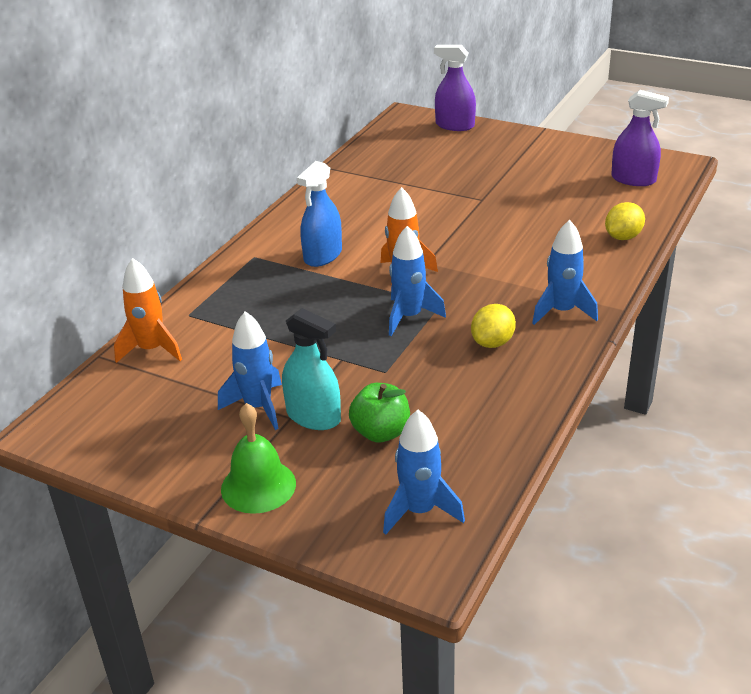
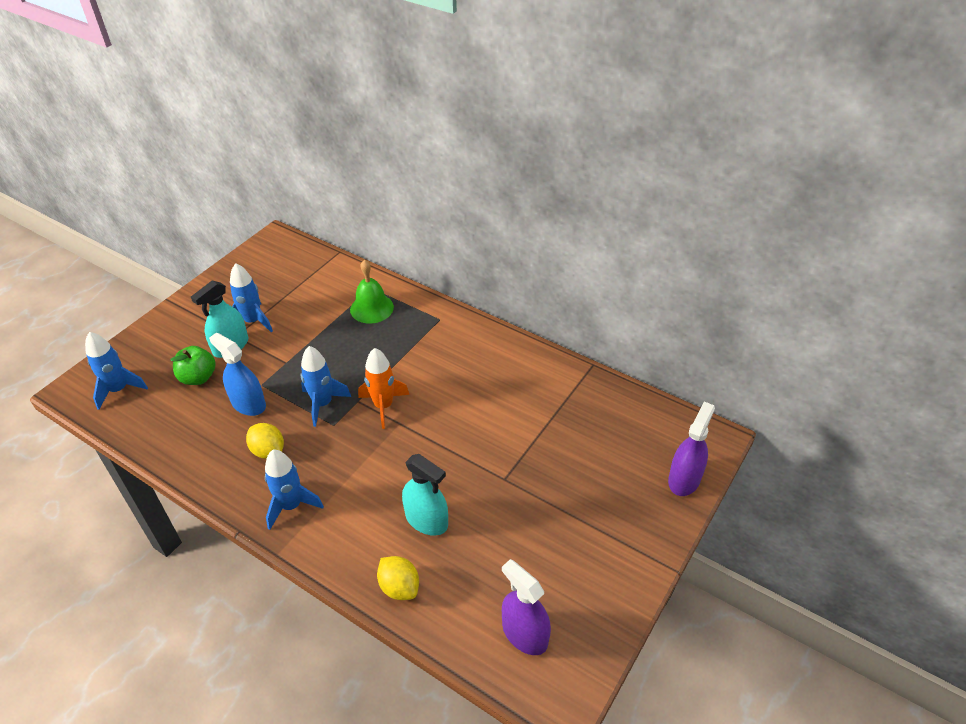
camera: 95 degrees right, 10 degrees up
(151, 350) = (336, 273): orange rocket -> none
(258, 486) = (180, 321): green bell -> green bell (371, 308)
(323, 255) = (429, 358): blue spray bottle -> blue spray bottle (248, 404)
(545, 232) = (426, 520): none -> turquoise spray bottle
(633, 179) = (524, 634): purple spray bottle -> purple spray bottle turned 105 degrees clockwise

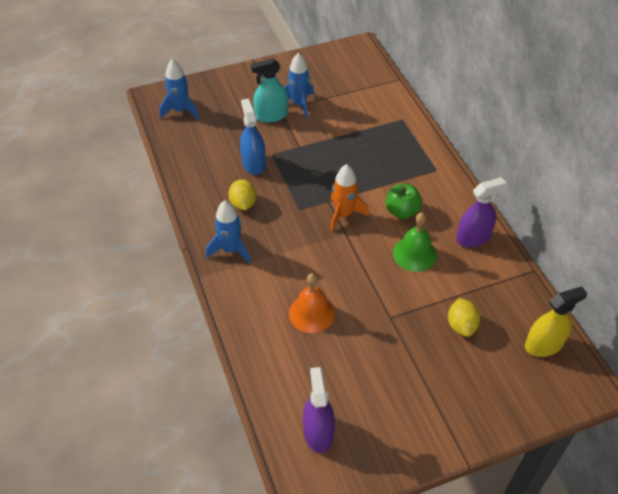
camera: 35 degrees right, 5 degrees up
(198, 377) = (235, 127): green apple -> green apple (402, 211)
(323, 404) = (302, 190): blue rocket -> none
(371, 308) = (391, 136): green bell -> green bell (414, 254)
(399, 587) = (259, 347): yellow lemon -> yellow lemon (461, 325)
(426, 520) = (312, 313): turquoise spray bottle -> orange bell
(651, 424) = (543, 345): none -> yellow spray bottle
(684, 479) = (534, 402): purple spray bottle -> purple spray bottle (473, 238)

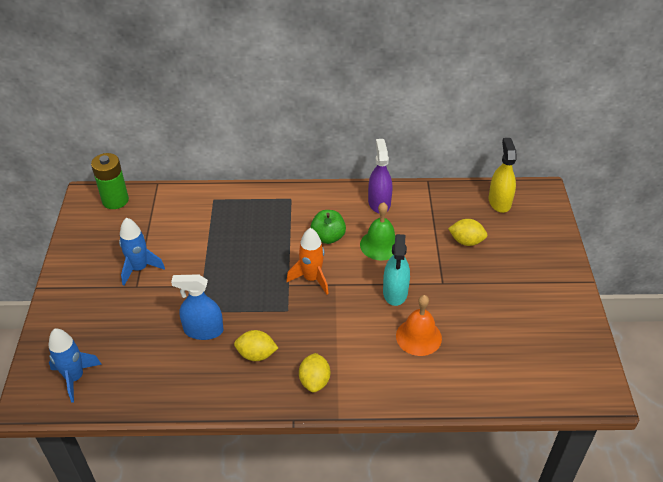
camera: 70 degrees left, 5 degrees down
(231, 250) = (314, 381): blue rocket -> yellow lemon
(271, 115) = (141, 296): turquoise spray bottle -> turquoise spray bottle (395, 292)
(318, 432) = (545, 368): purple spray bottle -> none
(364, 63) = (115, 200): none -> green battery

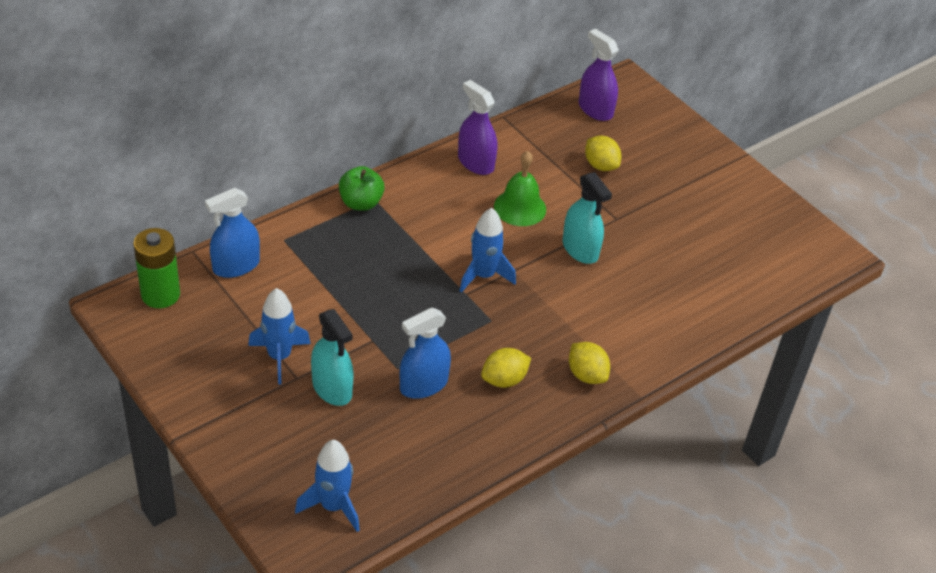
camera: 40 degrees left, 0 degrees up
(149, 303) = (332, 388): none -> turquoise spray bottle
(171, 202) = (236, 266): none -> blue spray bottle
(311, 278) = (483, 276): orange rocket -> blue rocket
(328, 237) = (457, 224): green apple -> green apple (361, 203)
(418, 337) = (643, 282): orange bell -> none
(466, 241) = (600, 165): yellow lemon -> yellow lemon turned 75 degrees clockwise
(499, 202) = (595, 109): yellow spray bottle -> purple spray bottle

